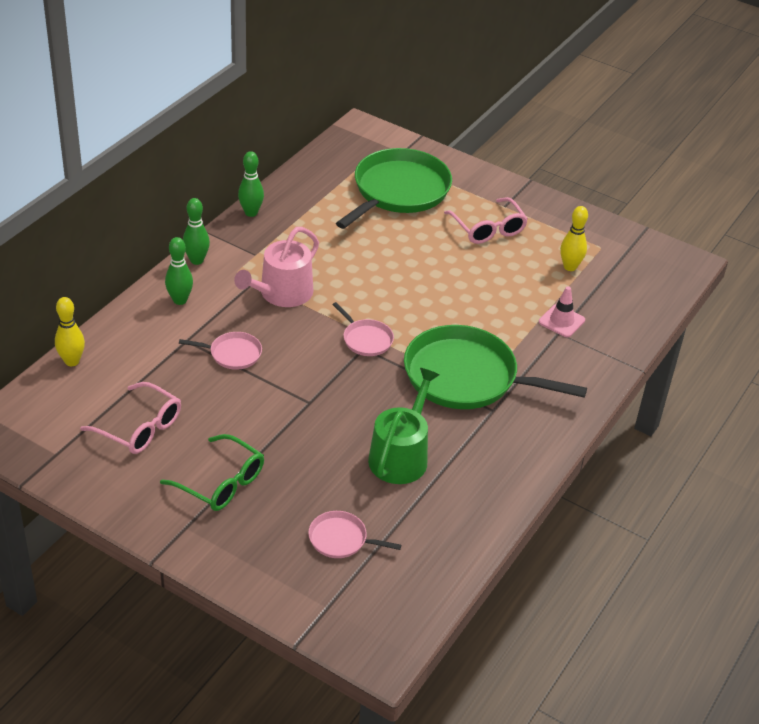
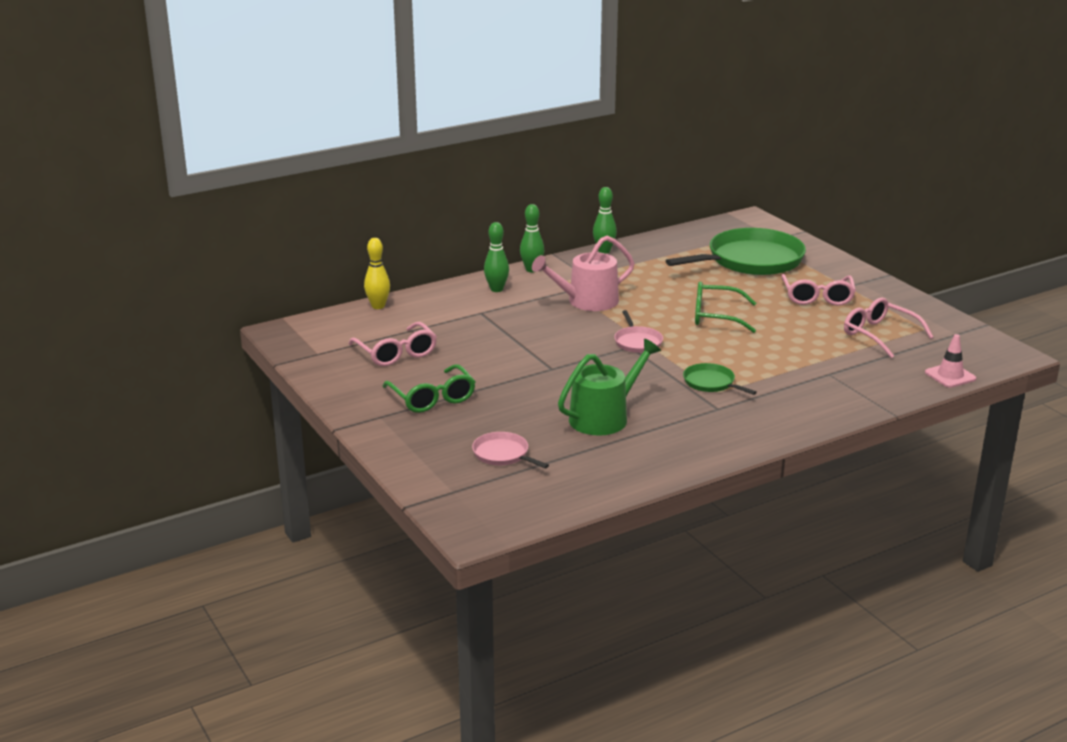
camera: 30 degrees right, 15 degrees down
(232, 354) = (512, 327): pink pan -> none
(415, 281) = (716, 316): none -> green glasses
(466, 377) = (711, 383): green pan -> green pan, size x0.45
(561, 321) = (839, 367): pink traffic cone -> pink traffic cone (950, 376)
(570, 267) = (879, 335): yellow bowling pin -> pink glasses

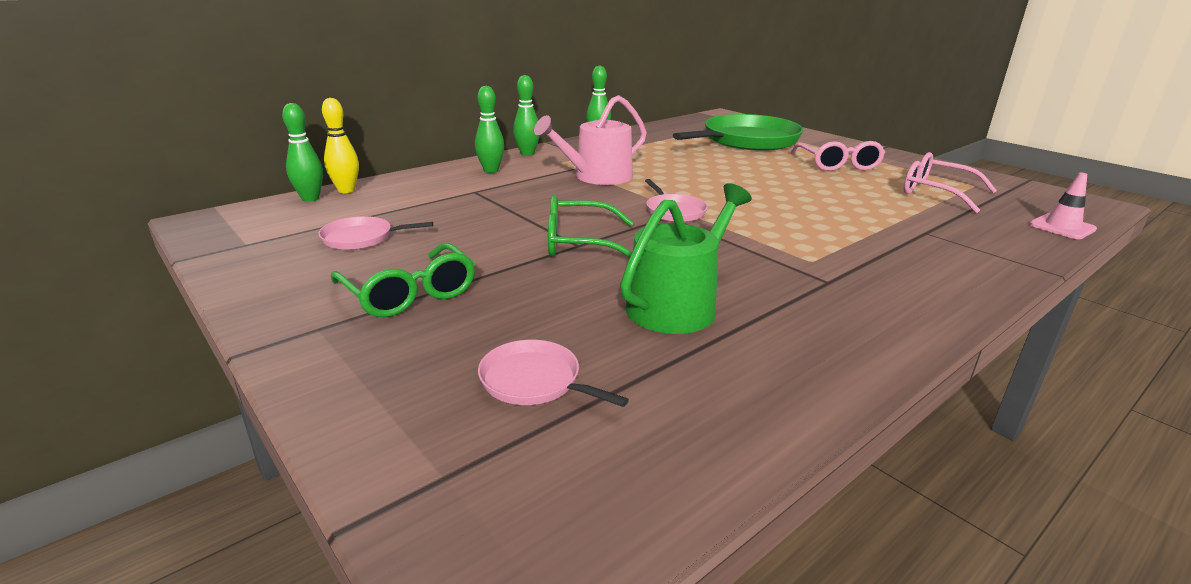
camera: 10 degrees left, 0 degrees up
(352, 313) = (310, 198): none -> green bowling pin
(396, 353) = (361, 238): pink glasses -> pink pan
(711, 383) = (794, 250): green pan -> none
(716, 316) = (747, 184): green glasses -> green glasses (579, 243)

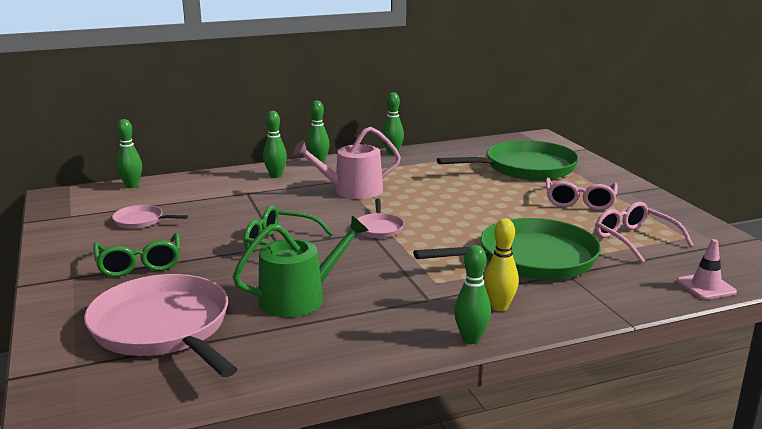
camera: 20 degrees right, 5 degrees down
(346, 190) = (160, 182): yellow bowling pin -> yellow bowling pin (499, 307)
(535, 381) = (164, 328): pink pan -> pink pan, size x2.20
(870, 222) = (531, 259): none -> green pan
(936, 320) = (471, 339): none -> green bowling pin

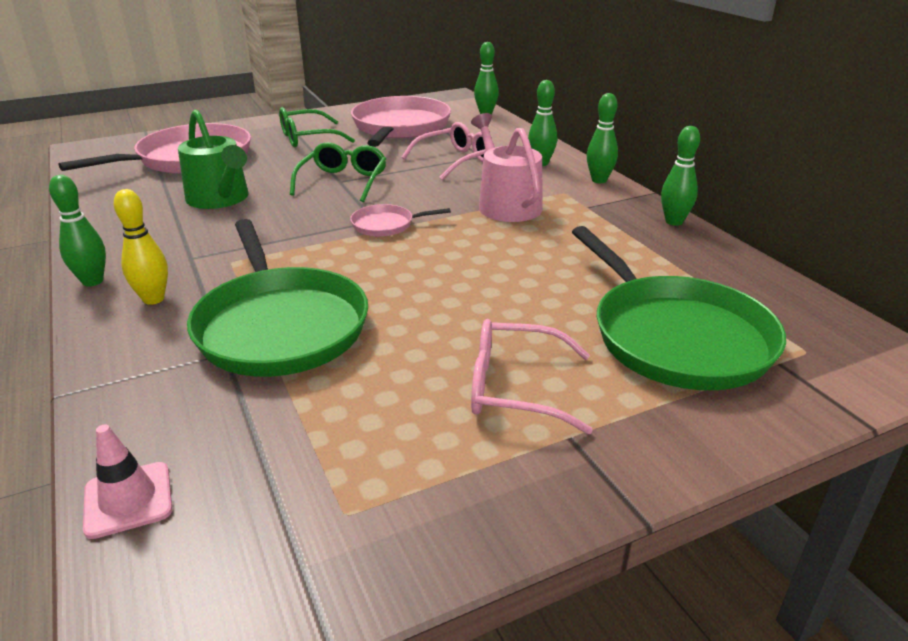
camera: 85 degrees right, 10 degrees up
(141, 221) = (400, 127): pink pan -> pink pan, size x2.20
(634, 240) = (337, 437): pink glasses -> pink glasses (455, 160)

